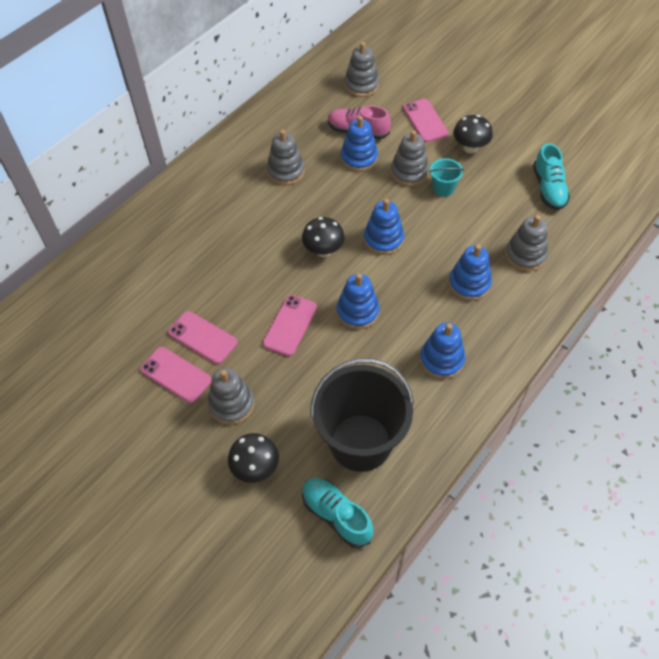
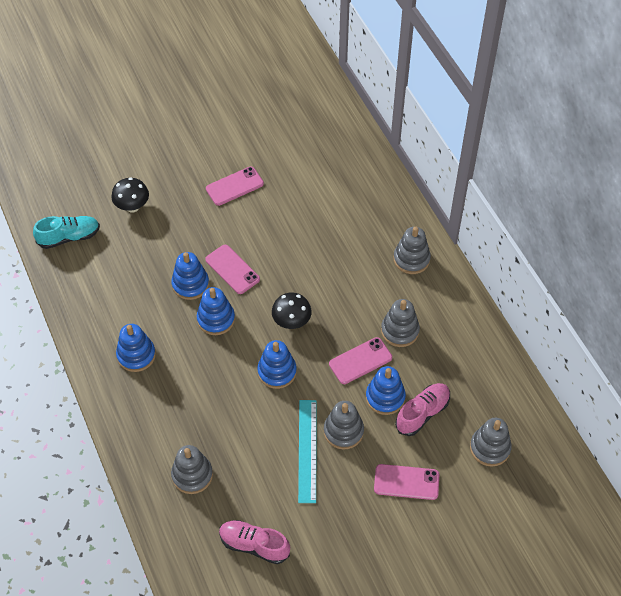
camera: 115 degrees right, 0 degrees up
(202, 337) = (256, 211): pink phone -> pink phone (360, 361)
(231, 404) = (189, 210): grey stacking toy -> grey stacking toy (411, 259)
(360, 442) = (108, 272): black bucket -> none
(443, 188) = (307, 450): turquoise bucket -> turquoise ruler
(469, 284) = (191, 413): blue stacking toy -> blue stacking toy (190, 284)
(470, 148) = (346, 504): black mushroom -> none
(548, 188) = (254, 545): turquoise shoe -> pink shoe

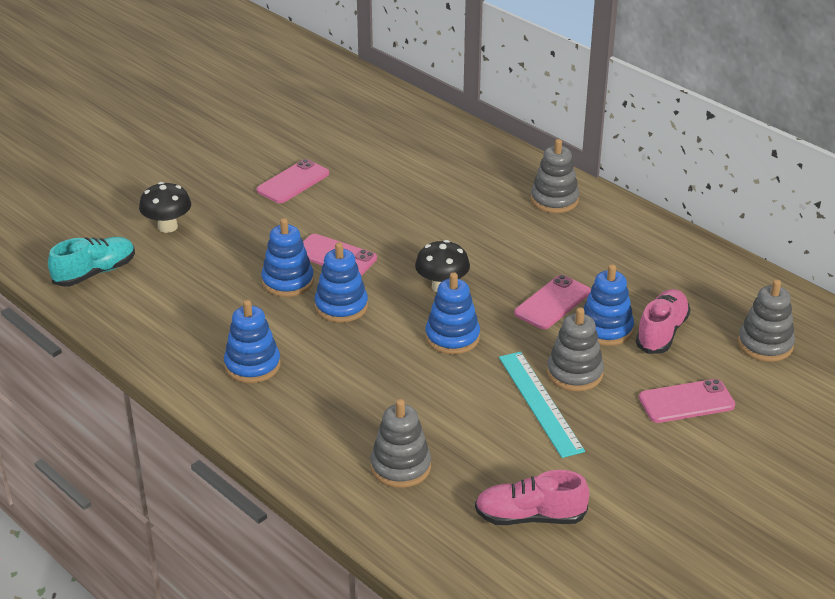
camera: 20 degrees left, 20 degrees down
(400, 331) = (583, 265): grey stacking toy -> none

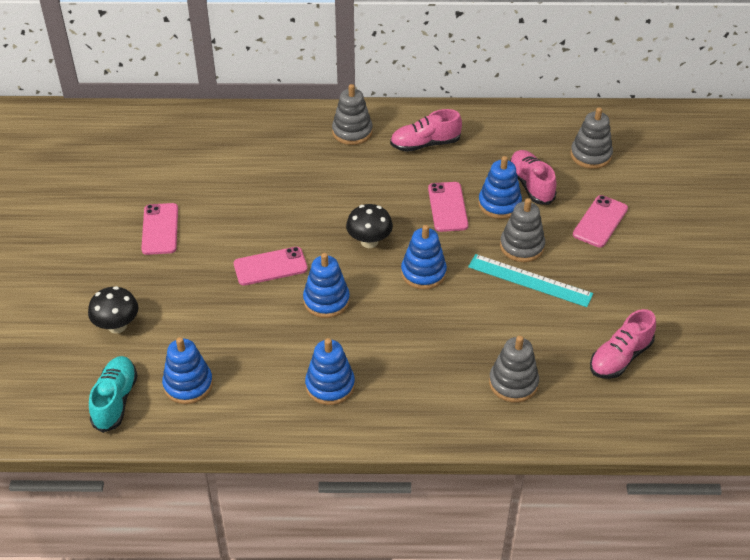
camera: 45 degrees left, 10 degrees up
(288, 281) = (265, 308): blue stacking toy -> blue stacking toy (188, 384)
(608, 244) = (425, 144): none -> pink shoe

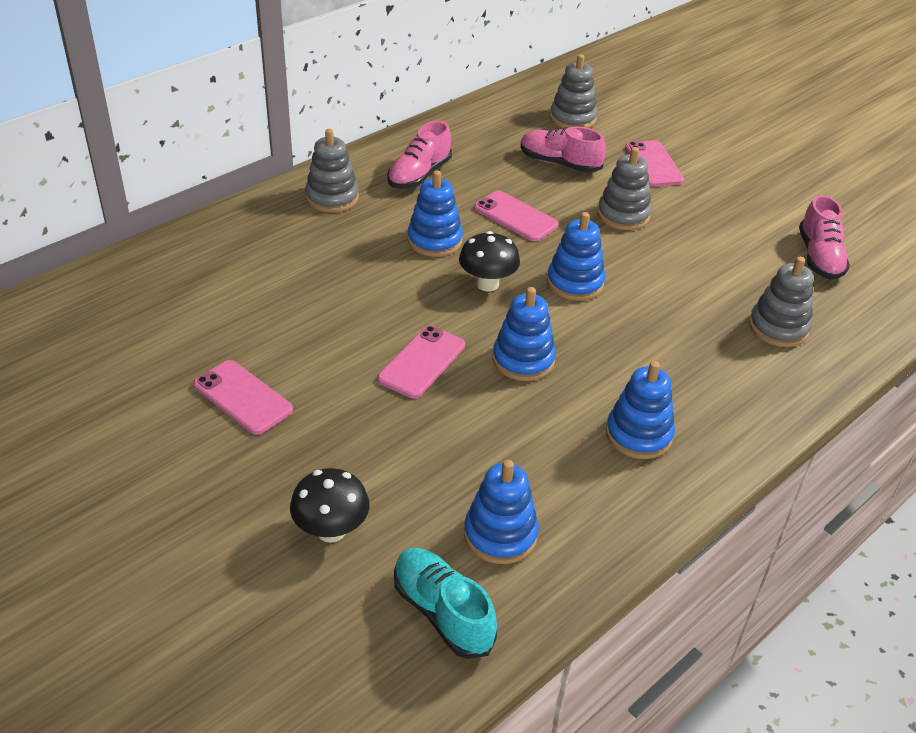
camera: 45 degrees left, 5 degrees down
(499, 204) = (556, 191): blue stacking toy -> blue stacking toy (434, 240)
(530, 280) = (669, 238): turquoise ruler -> none

